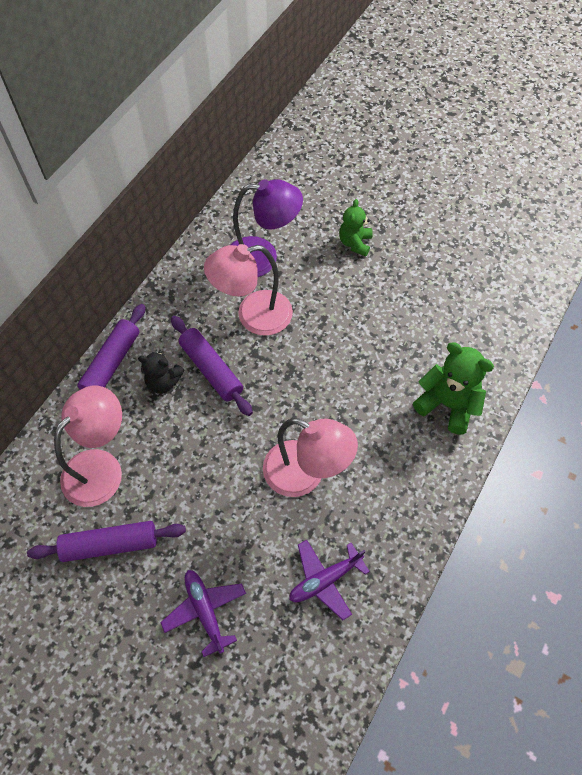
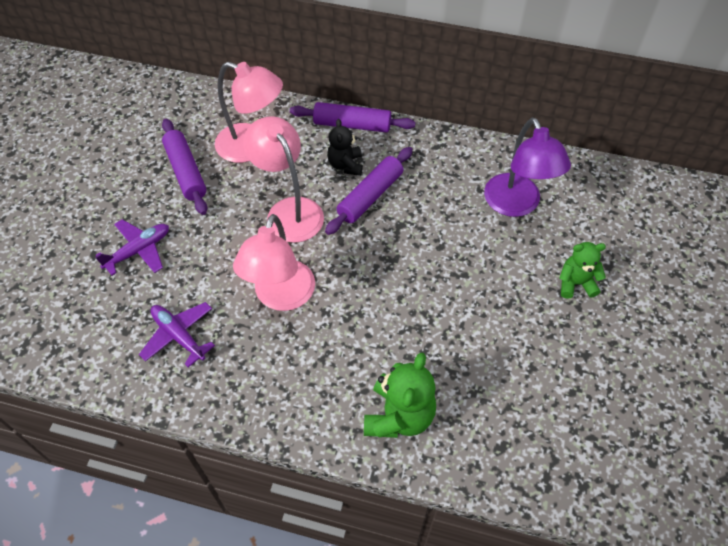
camera: 75 degrees right, 5 degrees down
(253, 316) = (442, 214): pink lamp -> pink lamp (289, 210)

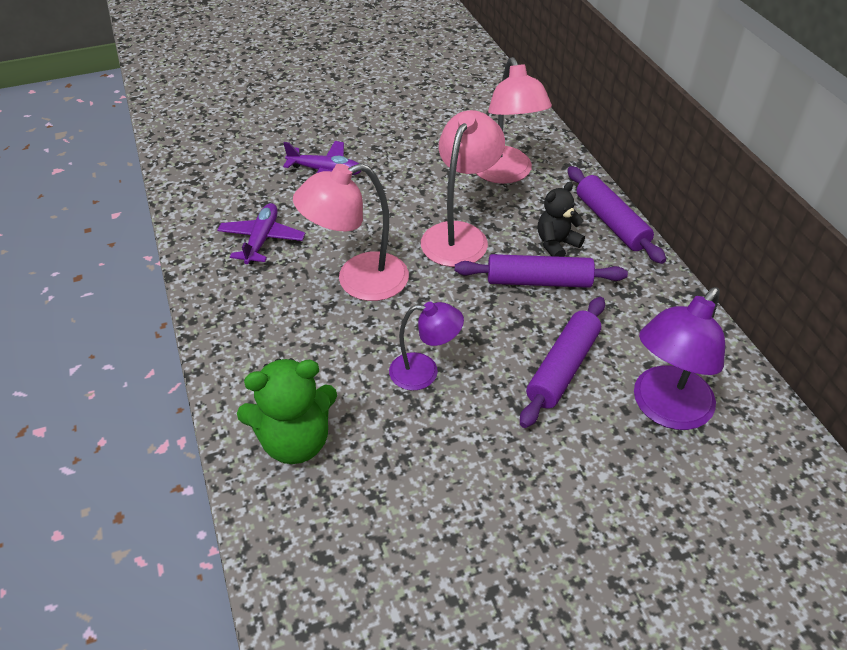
camera: 55 degrees right, 10 degrees down
(185, 172) = (433, 152): purple rolling pin -> purple rolling pin (562, 368)
(397, 307) = (424, 372): none -> purple lamp
(575, 283) = (614, 527): green teddy bear -> none

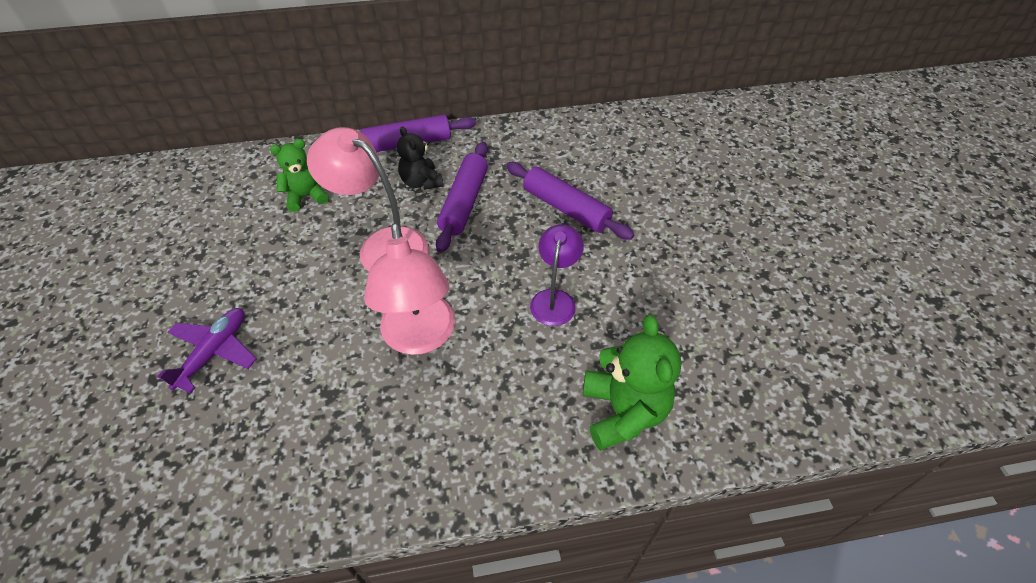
camera: 80 degrees left, 5 degrees up
(262, 240) = (314, 431): purple plane -> none
(505, 174) = (306, 196): pink lamp -> green teddy bear
(665, 409) = (614, 163): purple lamp -> none

